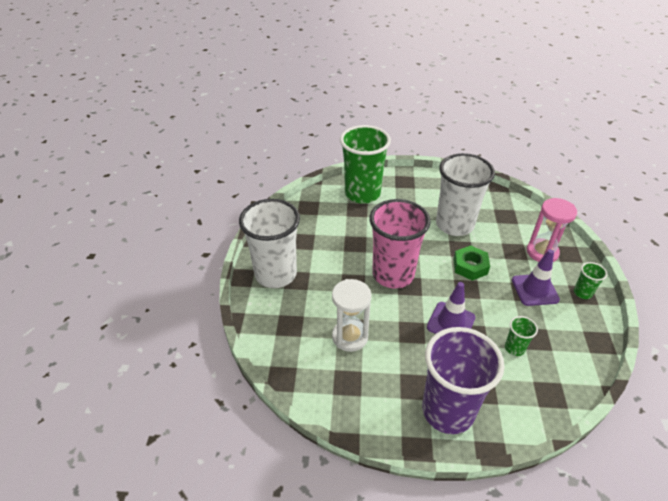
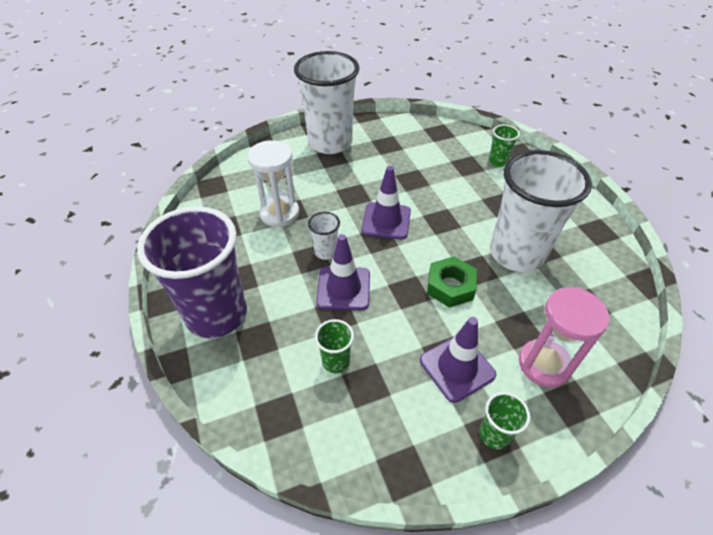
camera: 65 degrees right, 5 degrees up
(362, 193) = (498, 161): green cup -> green cup, size x0.42
(393, 274) = (386, 221): pink cup -> purple traffic cone
(409, 320) = (326, 252): none -> white cup

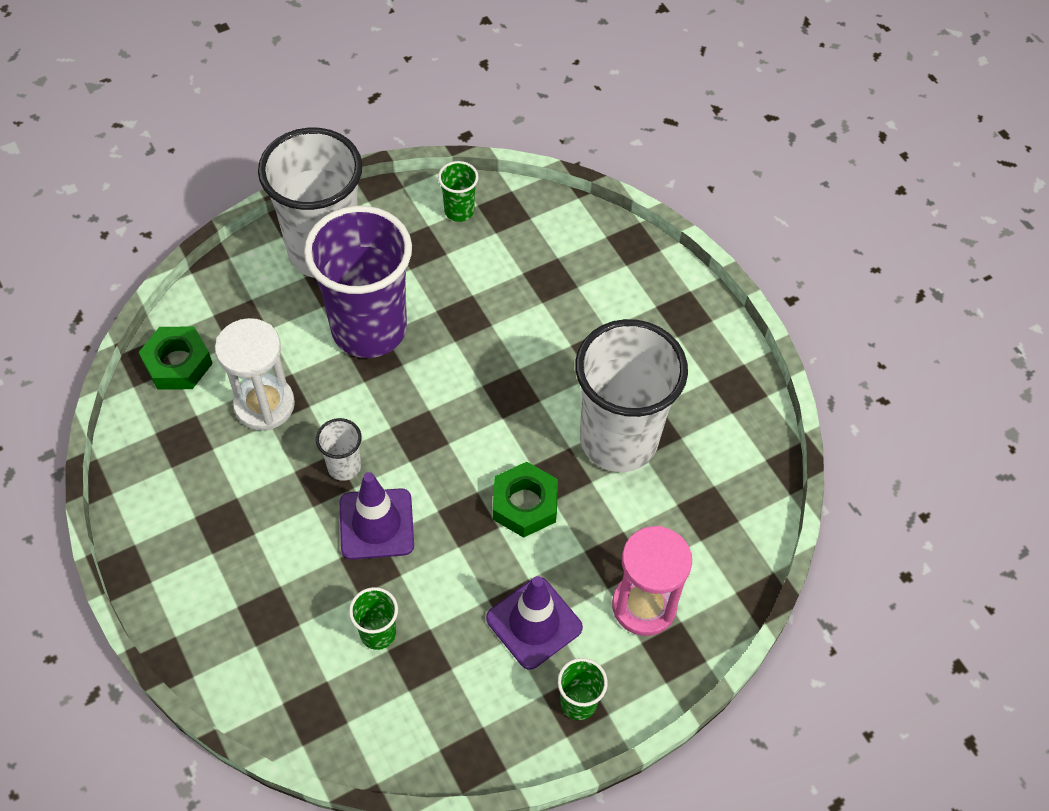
camera: 10 degrees left, 10 degrees up
(217, 314) = (206, 584): purple cup -> purple cup (369, 329)
(230, 188) = (178, 363): none -> green nut
(386, 221) = (428, 402): purple traffic cone -> none
(498, 161) = (598, 267): green cup -> green cup (459, 211)

